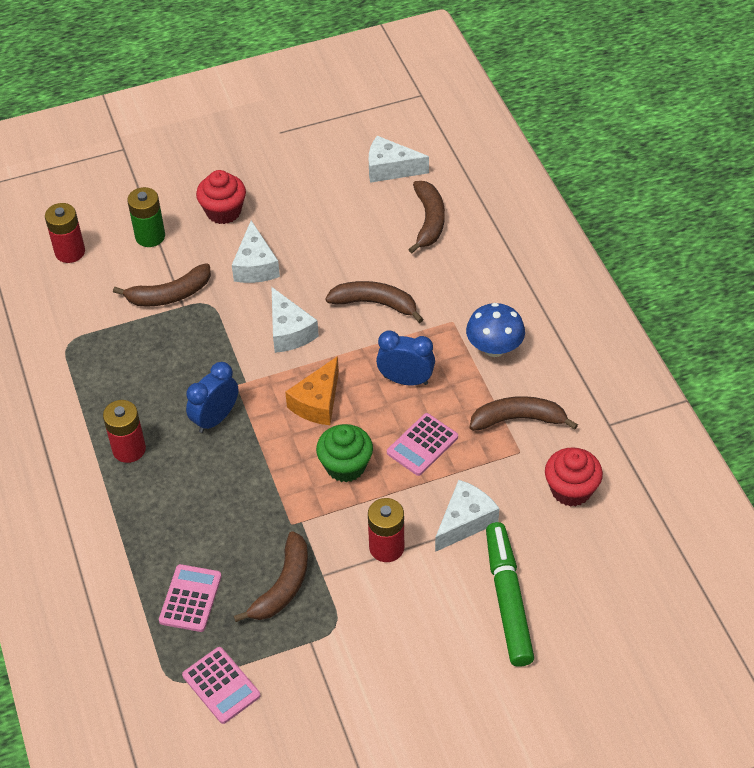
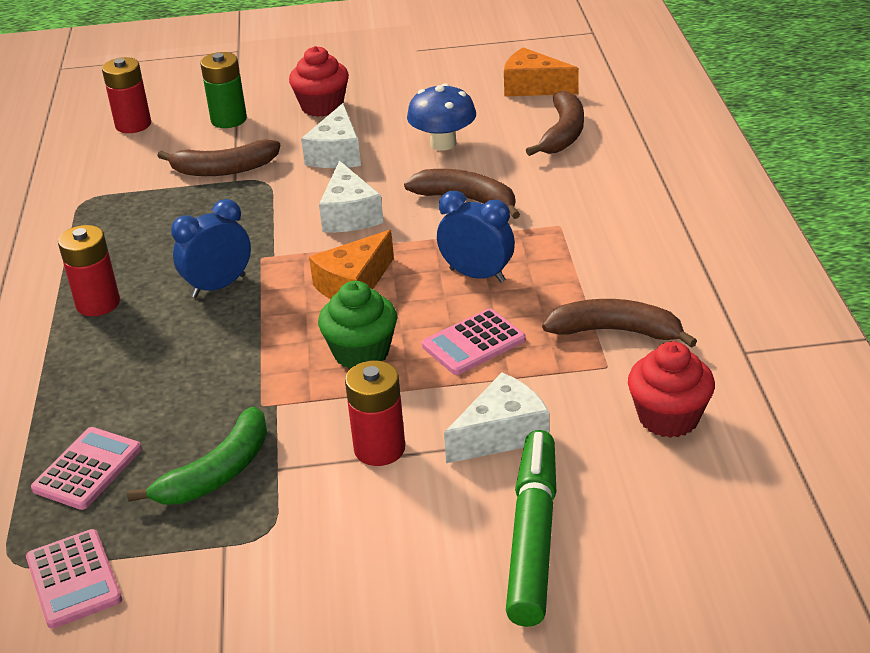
camera: 15 degrees right, 15 degrees down
(283, 585) = (218, 472): brown banana -> green banana
(390, 169) = (533, 87): white cheese -> orange cheese
(494, 348) = (606, 256): blue mushroom -> blue mushroom (443, 143)

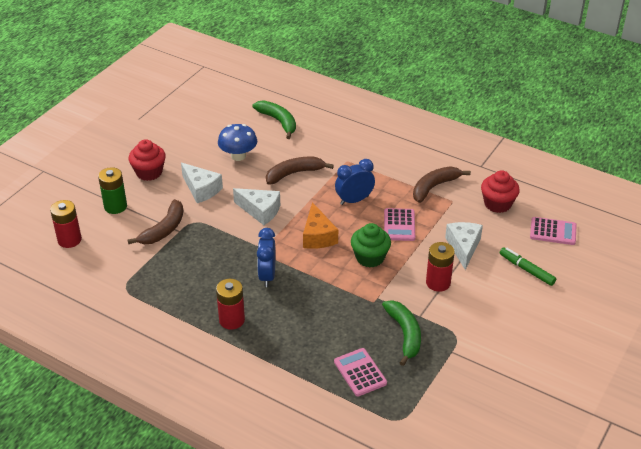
camera: 55 degrees left, 5 degrees up
(73, 579) = (429, 404): pink calculator -> pink calculator (553, 231)
(532, 536) = (526, 270): green marker -> green marker, size x0.61
(533, 87) = (227, 107): orange cheese -> none
(563, 133) = (278, 121): brown banana -> green banana

